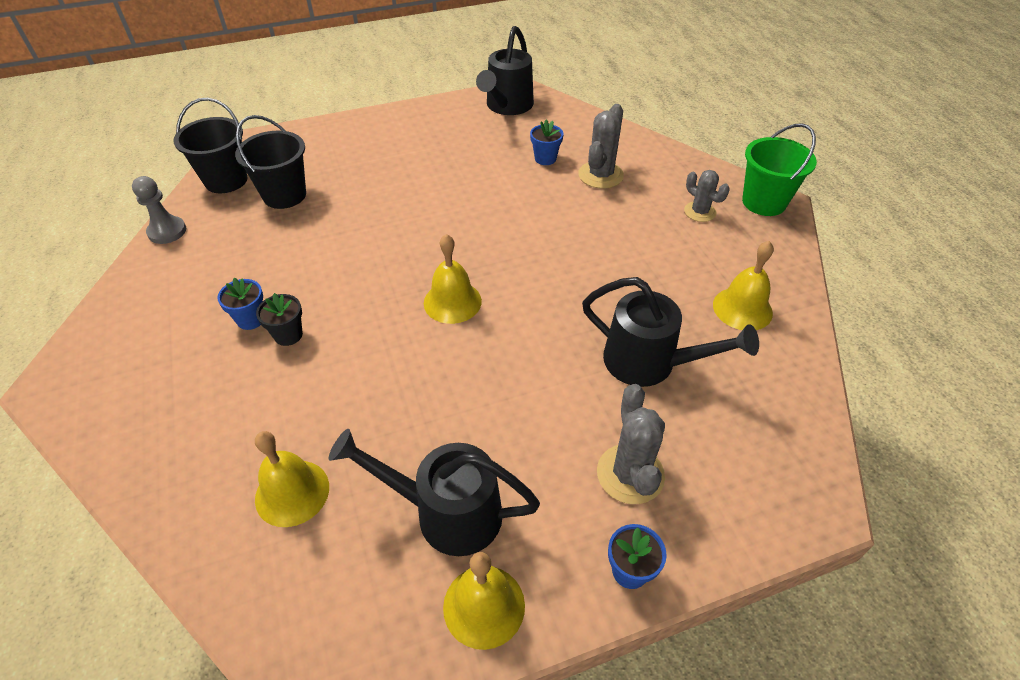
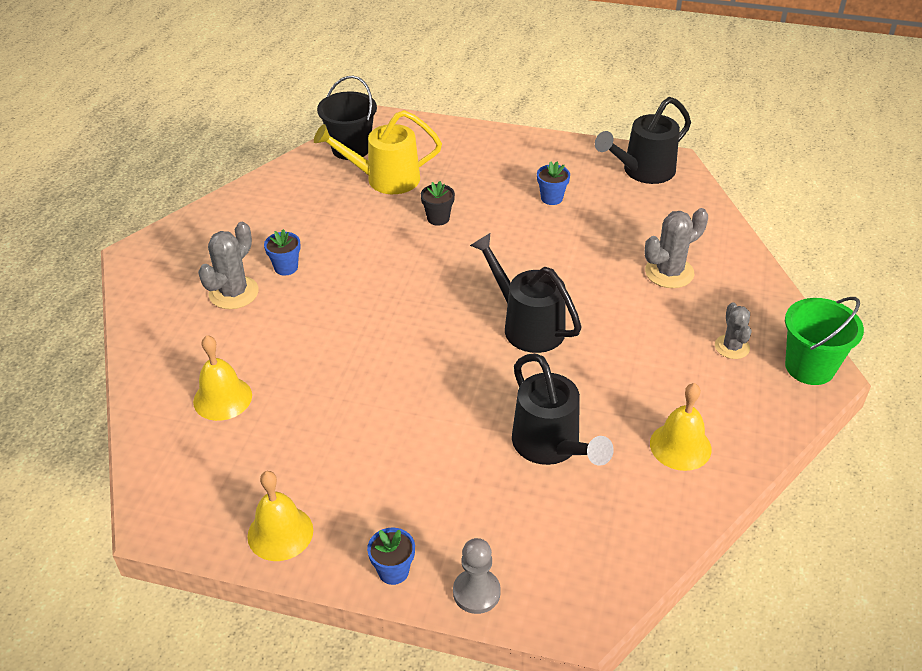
camera: 35 degrees right, 5 degrees down
(167, 231) = (280, 174): grey pawn -> grey pawn (476, 592)
(284, 195) = (384, 179): black bucket -> yellow watering can
(288, 335) = (302, 291): black flower pot -> black flower pot (438, 218)
(445, 512) = (306, 464): black watering can -> black watering can (526, 325)
(452, 302) = (439, 322): yellow bell -> none
(545, 159) = (631, 236): blue flower pot -> blue flower pot (551, 198)
(630, 474) = (455, 513): grey cactus -> grey cactus (233, 293)

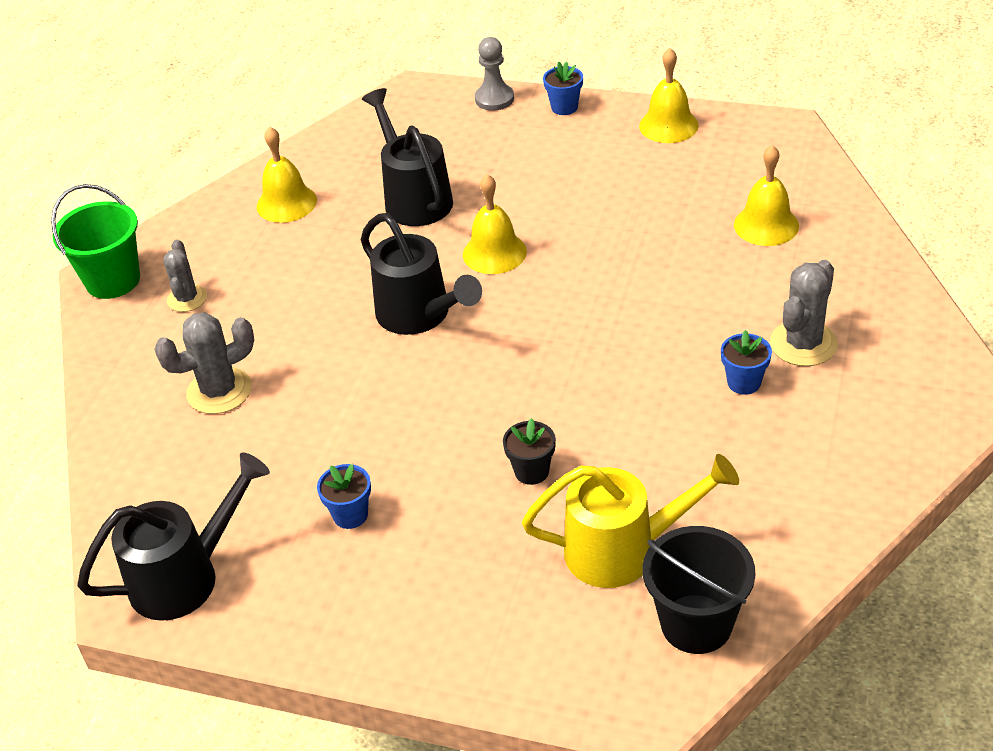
camera: 175 degrees left, 0 degrees up
(468, 380) = (494, 253): none -> yellow bell

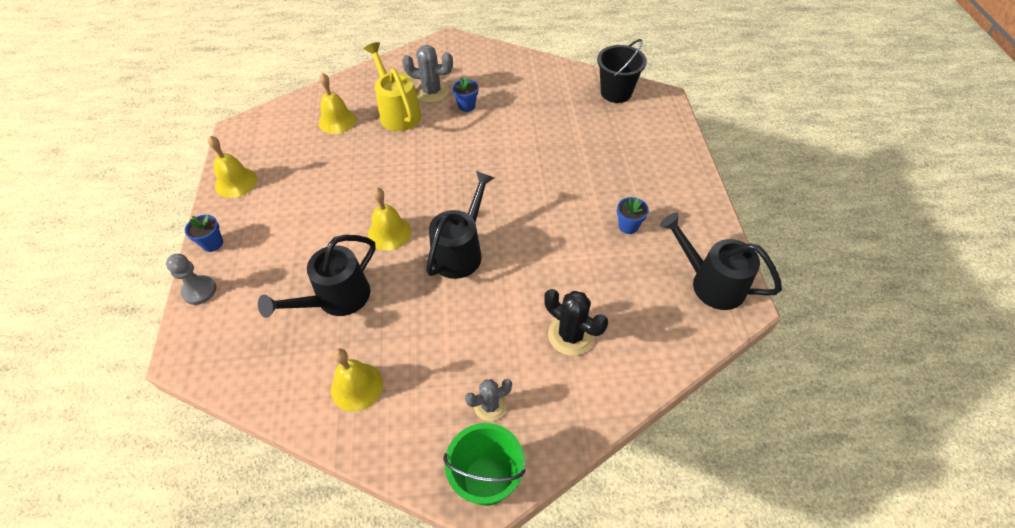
camera: 115 degrees left, 10 degrees up
(219, 391) = (571, 335): grey cactus -> black cactus
(531, 471) = (561, 164): black flower pot -> none
(625, 550) = (590, 121): yellow watering can -> yellow watering can (397, 112)

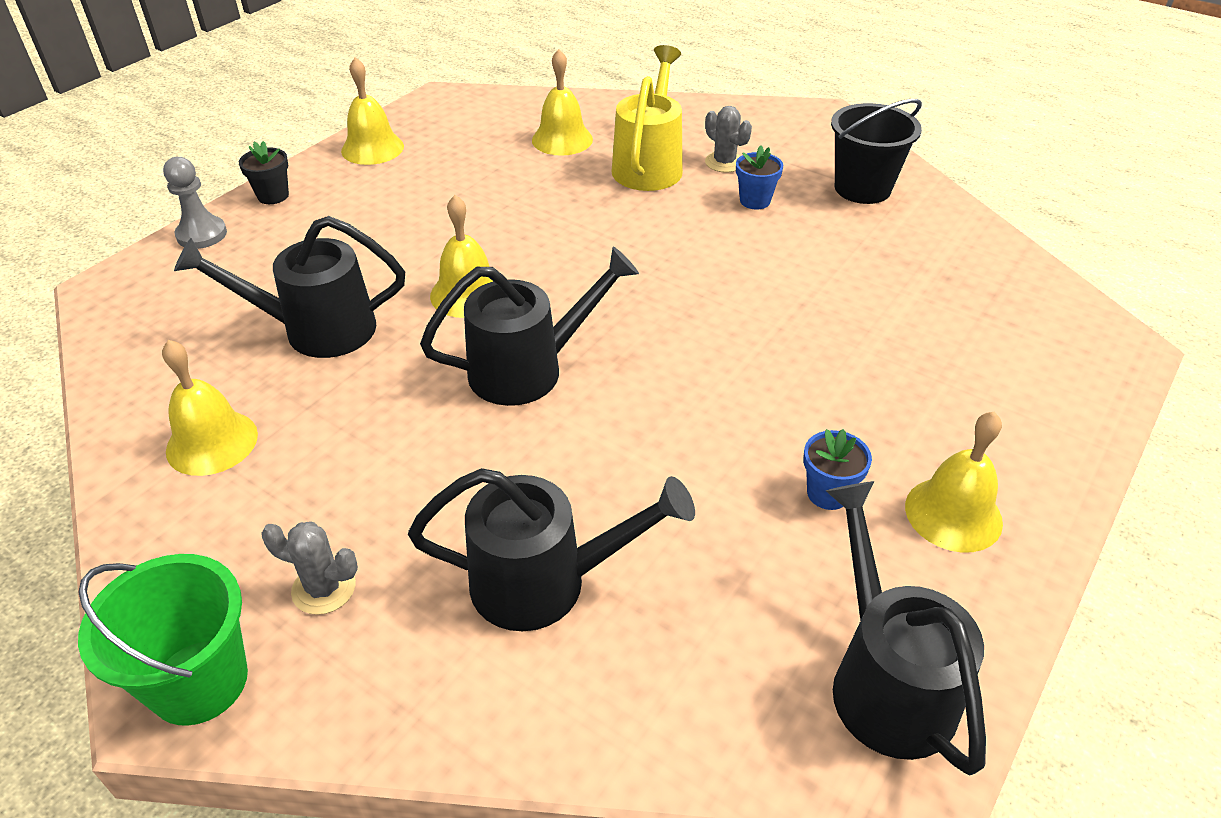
camera: 40 degrees right, 10 degrees down
(212, 243) = (273, 196): blue flower pot -> black flower pot
(431, 92) = (724, 162): grey cactus -> grey cactus, size x0.66
(571, 335) = (547, 582): black cactus -> black watering can
(616, 92) = (1031, 296): black bucket -> black bucket (862, 188)
(674, 205) = (953, 514): none -> yellow bell

